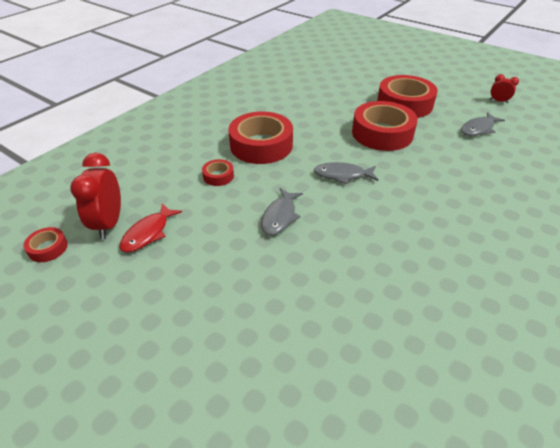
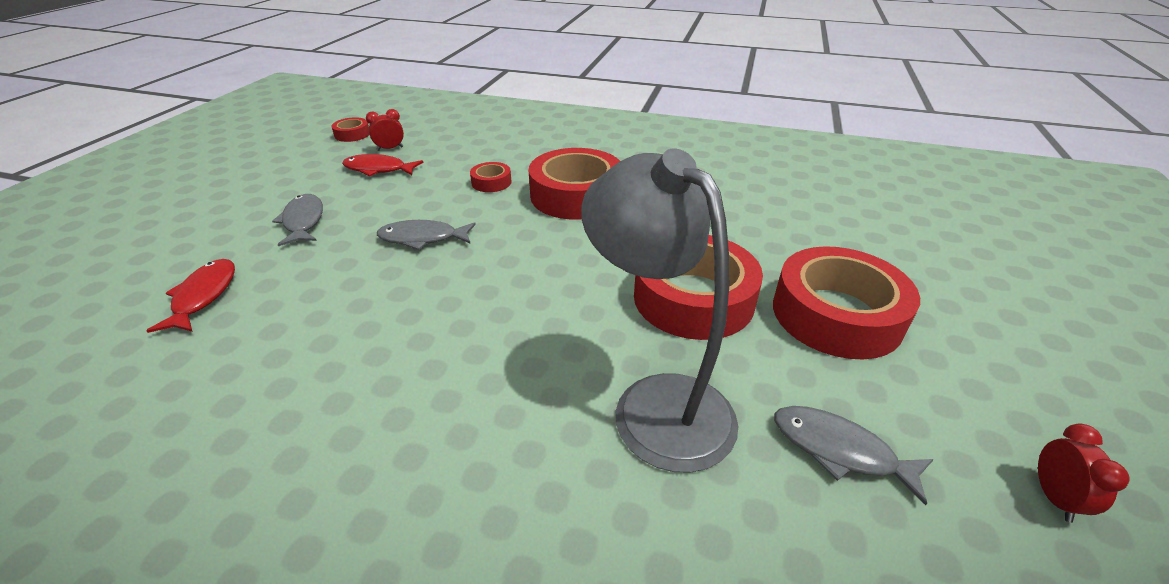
camera: 70 degrees right, 5 degrees down
(109, 224) = (390, 148): red clock -> red clock, size x0.53
(306, 341) = (203, 296): none -> red fish
(342, 175) = (538, 273): grey fish -> grey fish (303, 221)
(450, 161) = (657, 402): none -> grey lamp

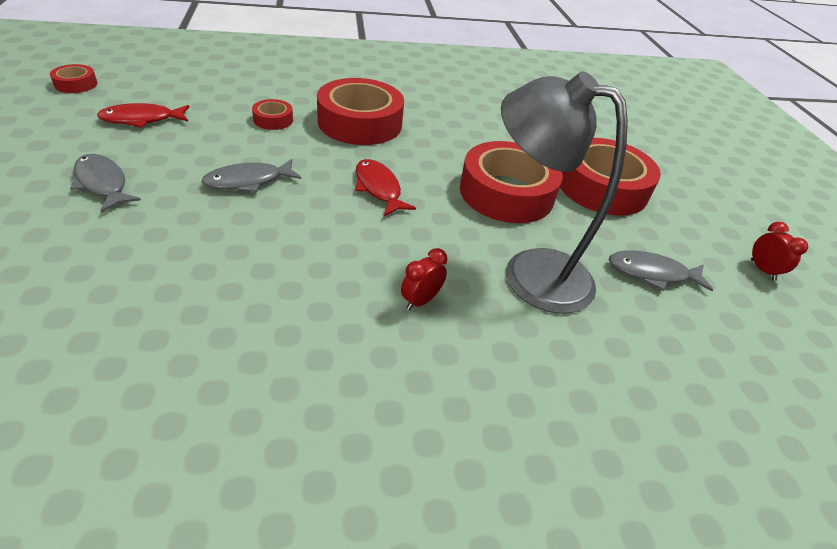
camera: 30 degrees left, 5 degrees up
(203, 296) = (55, 277): red fish -> red fish (378, 188)
(390, 148) = (136, 96): red clock -> red clock (420, 300)

